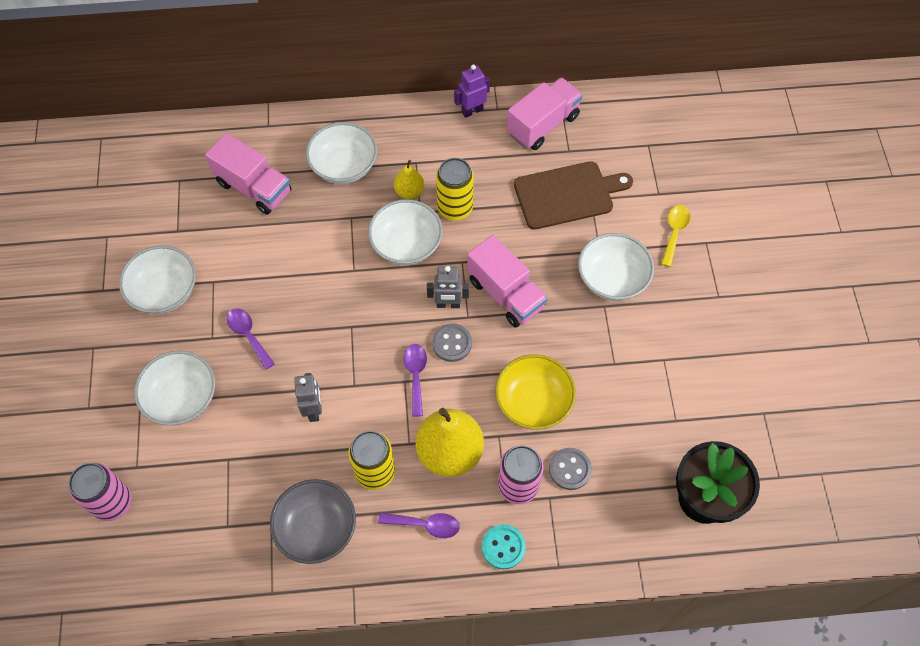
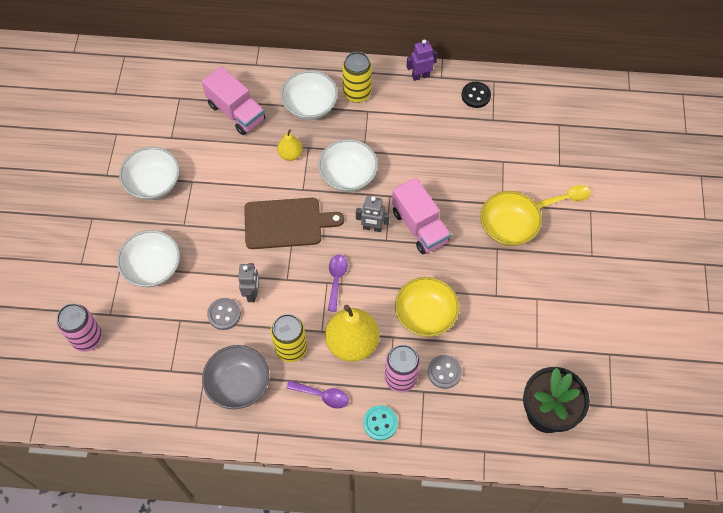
camera: 10 degrees right, 0 degrees up
(248, 335) = (212, 227): purple spoon -> none
(409, 192) = (358, 134): yellow pear -> yellow pear (290, 154)
(452, 343) = (369, 259): grey button -> grey button (224, 314)
(455, 208) = (392, 152): yellow can -> yellow can (357, 93)
(543, 125) = (476, 95): pink truck -> black button
(567, 194) = (485, 155): brown cutting board -> brown cutting board (287, 223)
(612, 279) = (507, 228): white bowl -> yellow bowl
(674, 232) = (566, 198): yellow spoon -> yellow spoon turned 45 degrees clockwise

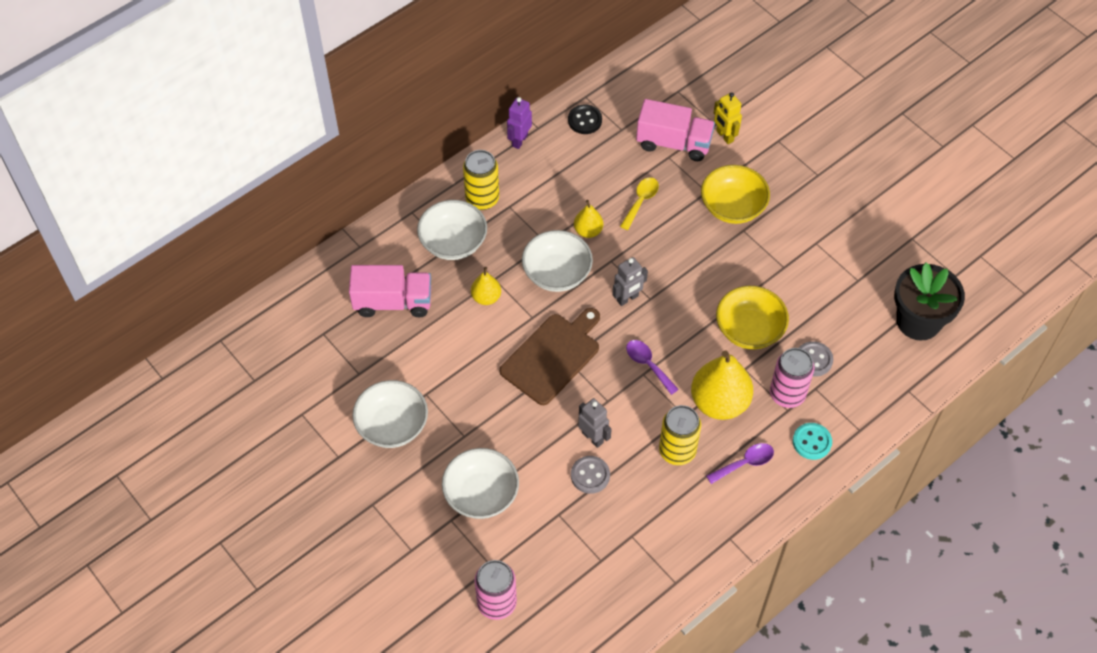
camera: 45 degrees left, 5 degrees down
(238, 384) = (669, 517): grey bowl -> none
(397, 165) = (588, 231): none -> yellow pear
(420, 226) = (664, 264): pink truck -> pink truck (674, 143)
(556, 178) = (724, 136): none -> yellow robot
(566, 198) = (750, 146): yellow spoon -> yellow spoon (641, 201)

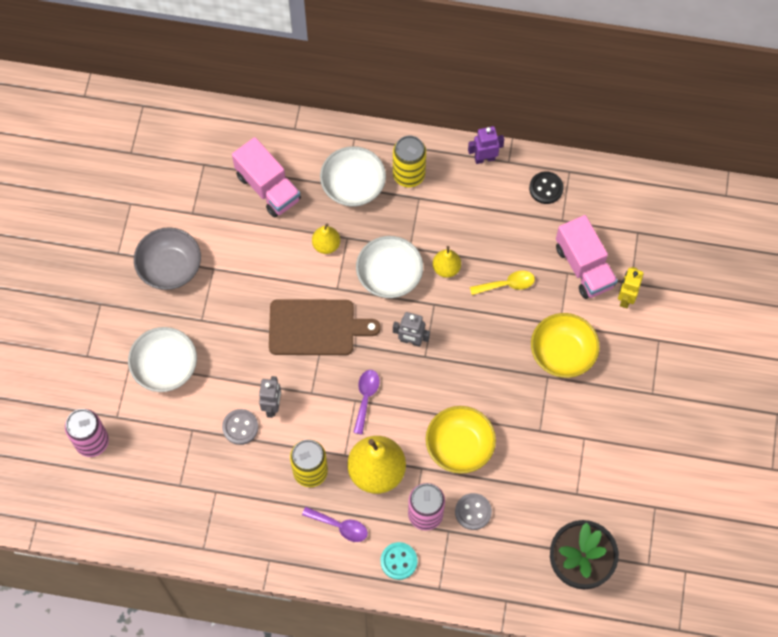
camera: 50 degrees right, 10 degrees up
(392, 425) = (170, 267): white bowl -> grey bowl

